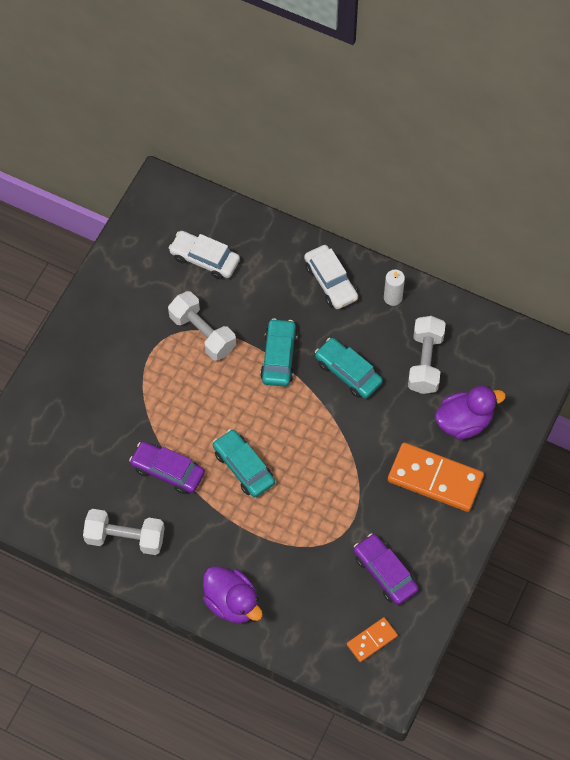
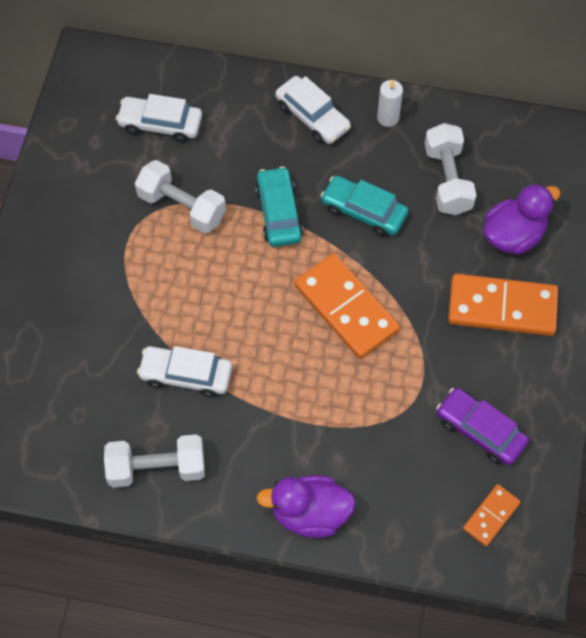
camera: 15 degrees left, 0 degrees up
(167, 471) = (186, 375): purple car -> white car
(232, 603) = (310, 514): purple duck -> purple duck turned 150 degrees clockwise
(243, 467) = (275, 348): turquoise car -> none
(309, 449) = (346, 308): none -> orange domino

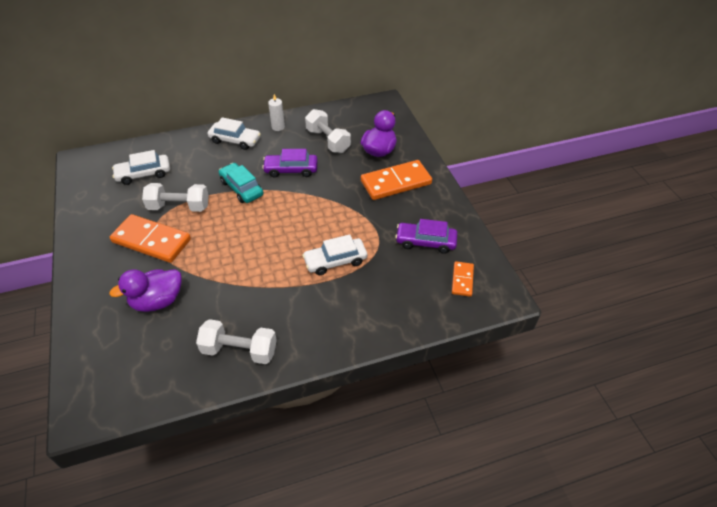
camera: 30 degrees left, 15 degrees down
(157, 468) = (239, 350): white dumbbell -> white dumbbell turned 45 degrees clockwise
(186, 375) = (230, 289): white car -> white car (335, 261)
(310, 514) = (356, 329): purple duck -> purple duck (157, 301)
(346, 308) = (310, 216): orange domino -> orange domino (151, 241)
(363, 211) = (291, 170): turquoise car -> purple car

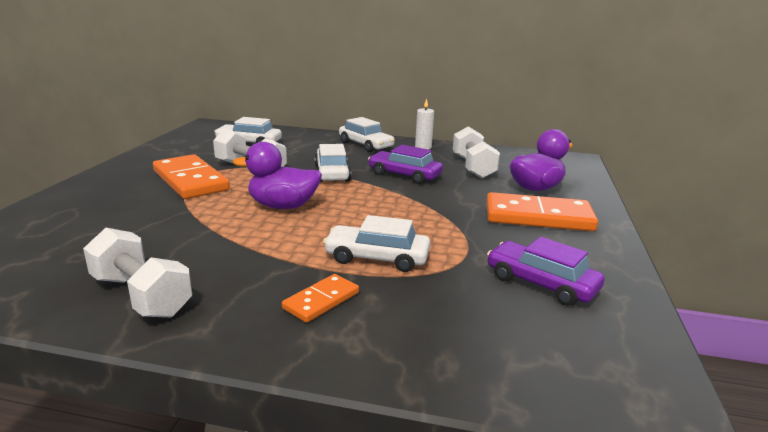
camera: 30 degrees right, 25 degrees down
(157, 301) = (126, 221): purple duck -> purple duck (283, 206)
(241, 188) = (332, 173): turquoise car -> white car
(462, 280) = (580, 350): orange domino -> orange domino (321, 300)

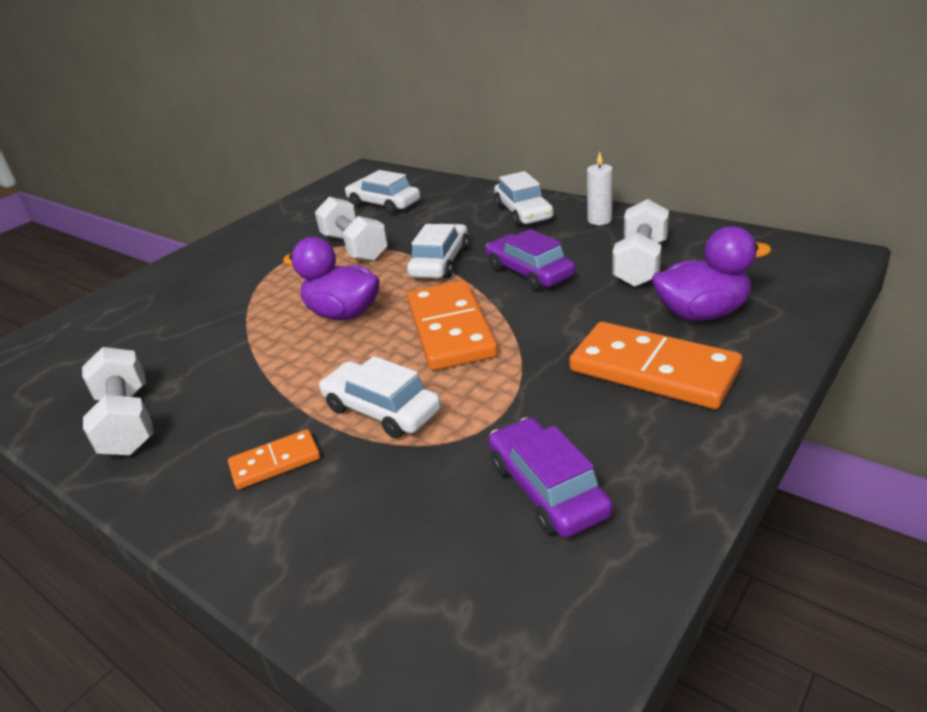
camera: 30 degrees right, 10 degrees up
(190, 180) = (279, 264): orange domino -> orange domino (450, 329)

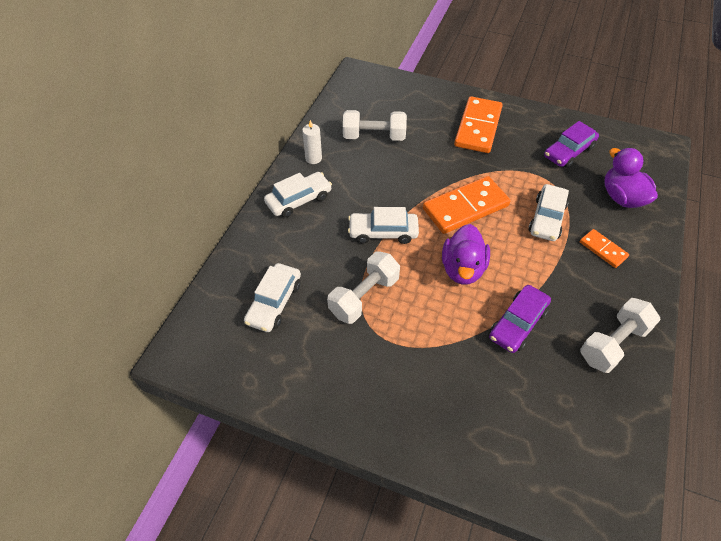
camera: 110 degrees left, 20 degrees up
(529, 272) = (391, 183): purple car -> purple car (517, 323)
(702, 313) = (424, 113): purple duck -> purple duck (622, 197)

